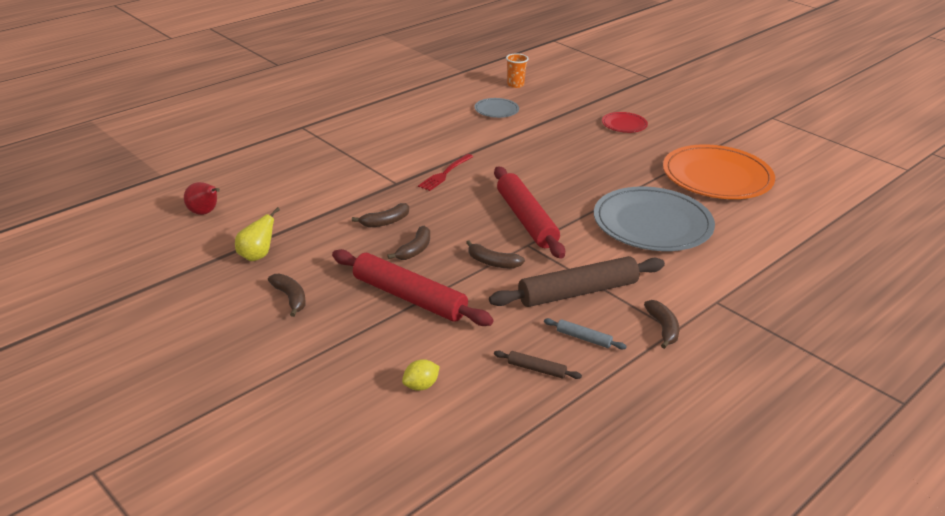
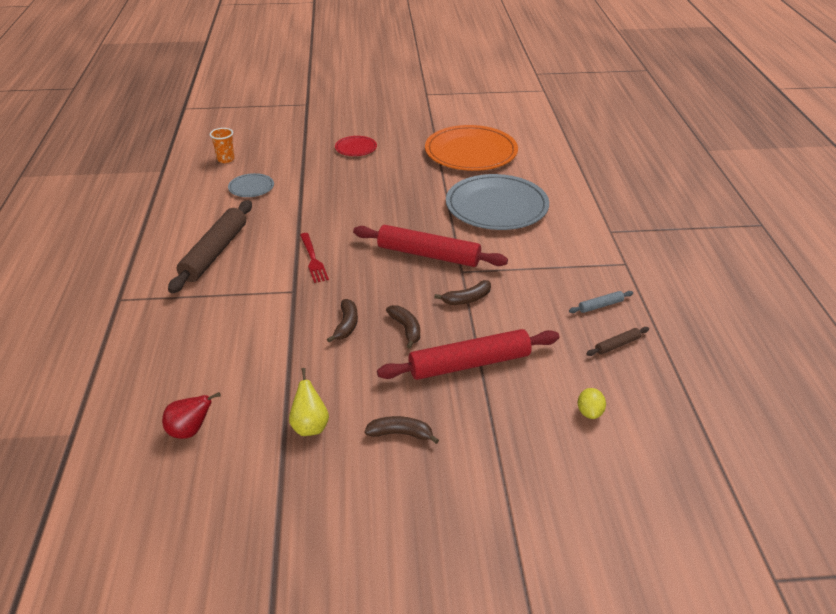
camera: 50 degrees left, 5 degrees up
(578, 292) = (545, 280): brown rolling pin -> brown rolling pin (215, 252)
(663, 328) = (619, 267): brown banana -> none

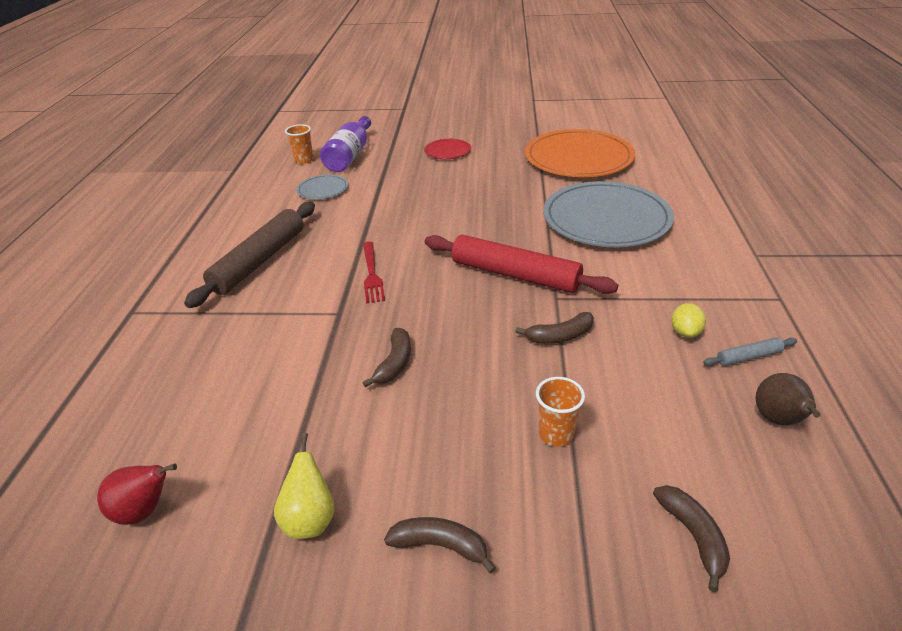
camera: 10 degrees right, 0 degrees up
(267, 154) = (350, 155): none -> purple bottle
(406, 329) = (473, 374): brown banana -> brown banana (693, 536)
(470, 364) = (556, 434): red rolling pin -> orange cup
(589, 412) = (742, 536): yellow lemon -> yellow lemon (685, 332)
(617, 345) = (778, 420): brown rolling pin -> brown pear

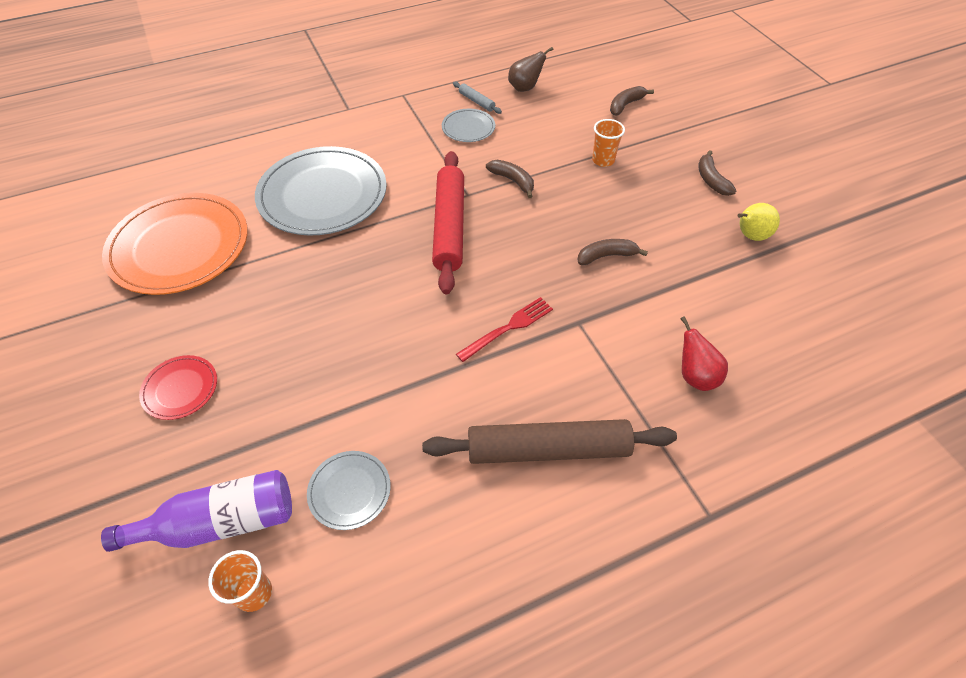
camera: 120 degrees left, 15 degrees up
(145, 510) = (826, 317): red pear -> red pear (695, 376)
(685, 332) = (468, 127): yellow lemon -> grey plate

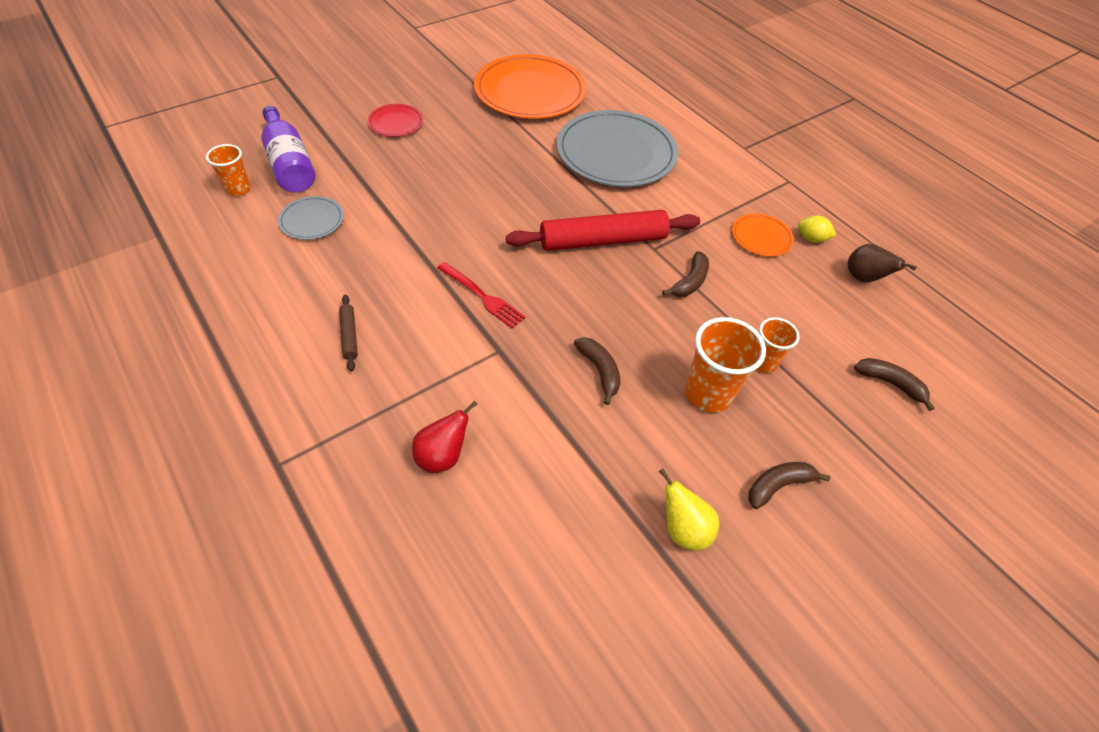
camera: 75 degrees right, 0 degrees up
(468, 127) = (761, 237): grey plate -> orange plate
(476, 101) = (811, 239): grey rolling pin -> yellow lemon
(547, 449) = (349, 335): brown rolling pin -> brown rolling pin, size x0.43
(632, 197) = (708, 393): none -> orange cup

